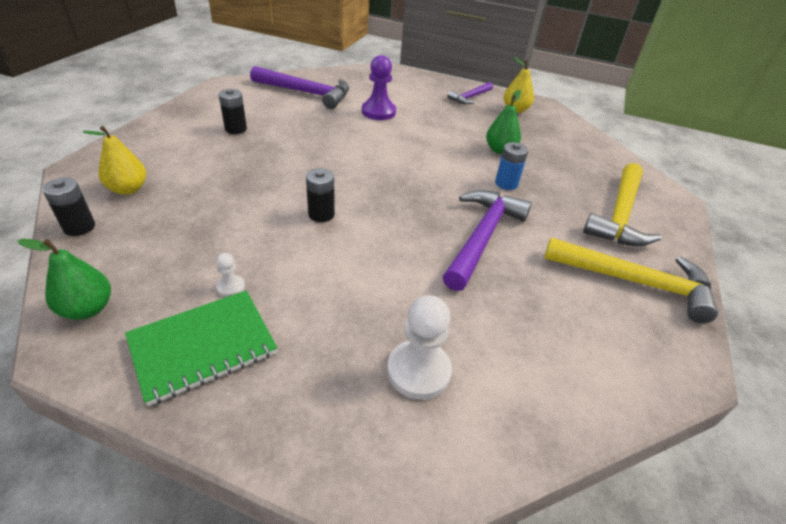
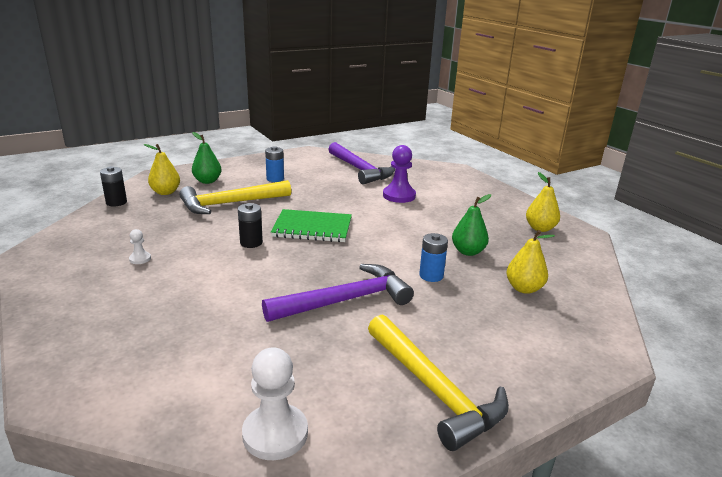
camera: 40 degrees right, 15 degrees down
(88, 309) = (65, 240): green pear -> green pear (207, 181)
(203, 347) = (84, 280): green notebook -> green notebook (312, 228)
(236, 129) = (275, 179): black battery -> blue battery
(418, 371) = (167, 350): white pawn -> white pawn (275, 434)
(470, 97) = (506, 207): purple hammer -> none
(572, 168) = (524, 288): none -> yellow pear
(620, 215) = (512, 339): yellow hammer -> yellow hammer (230, 203)

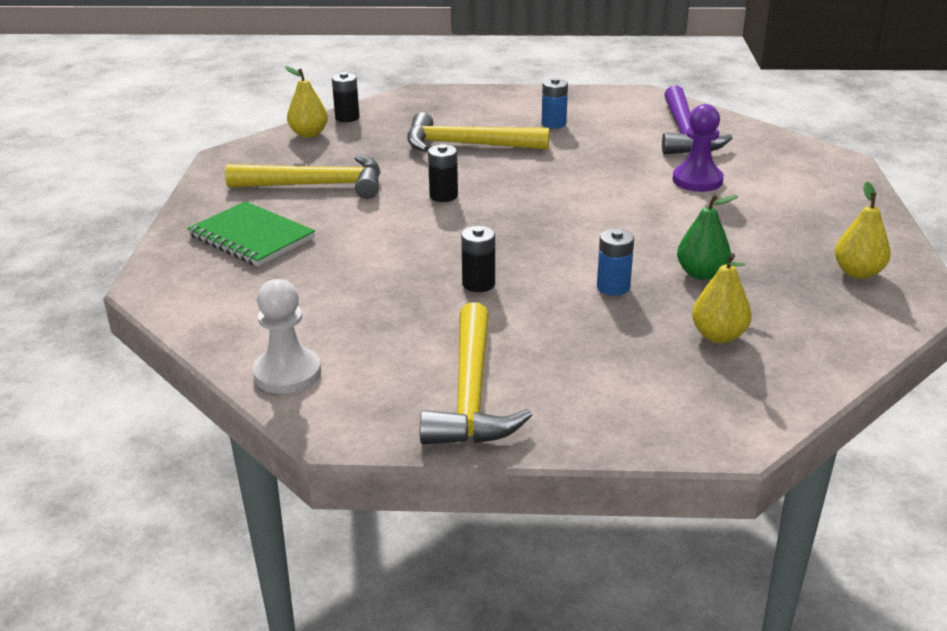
camera: 35 degrees right, 5 degrees up
(140, 259) = (316, 185): white pawn -> yellow hammer
(165, 192) = (408, 116): yellow pear -> yellow pear (309, 134)
(207, 181) = (468, 111): green pear -> none
(312, 228) = (531, 196): green notebook -> green notebook (251, 237)
(345, 300) = (478, 284): purple hammer -> black battery

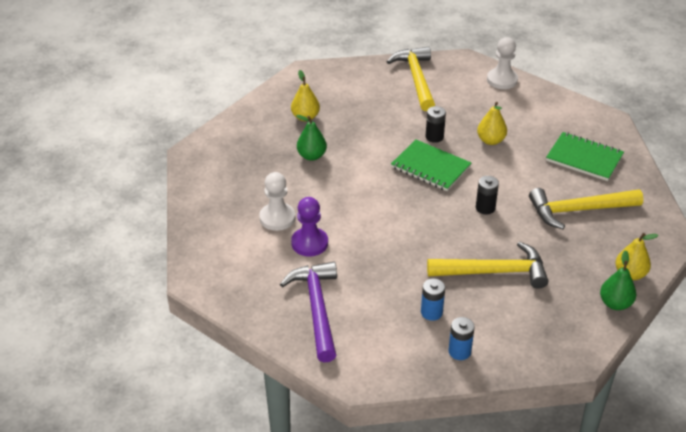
camera: 170 degrees right, 10 degrees up
(347, 118) = (615, 303): black battery -> green pear
(502, 244) = (430, 167): none -> green notebook
(613, 287) = (360, 142): blue battery -> blue battery (459, 351)
(747, 206) = (277, 218): none -> white pawn
(858, 273) = (222, 165): yellow pear -> yellow pear (490, 140)

